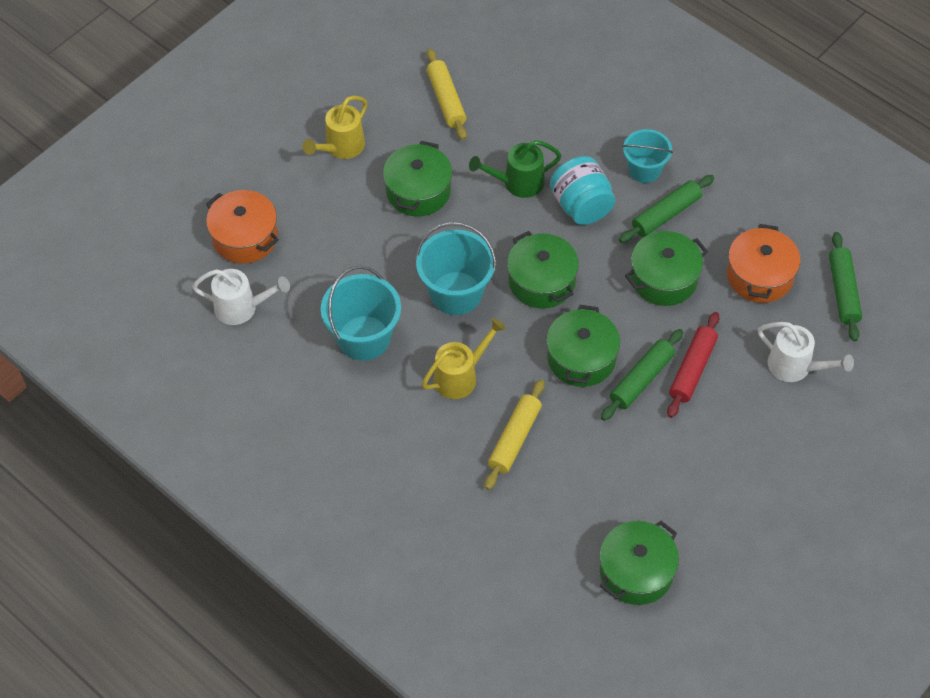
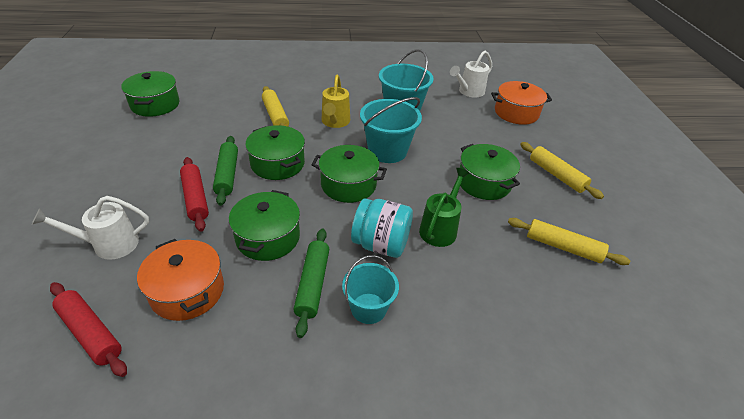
camera: 130 degrees right, 15 degrees down
(341, 148) = (556, 175): yellow watering can -> yellow rolling pin
(843, 291) = (91, 332): green rolling pin -> red rolling pin

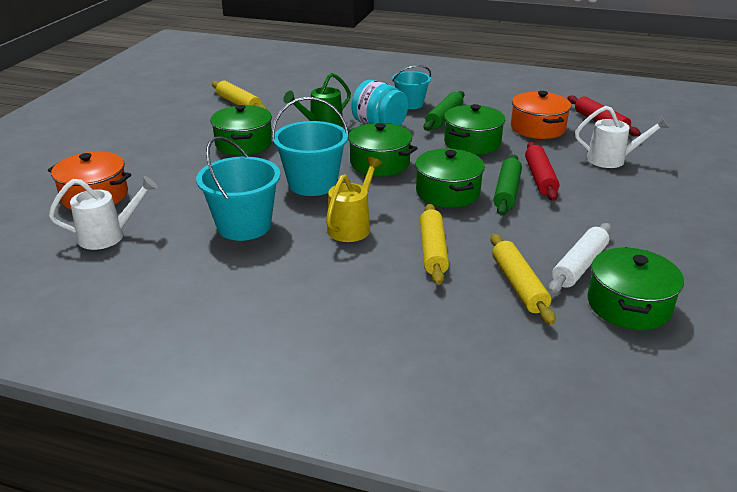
camera: 155 degrees left, 10 degrees down
(178, 122) = (579, 266): none -> white rolling pin
(556, 175) = (164, 137): yellow rolling pin -> yellow rolling pin (518, 285)

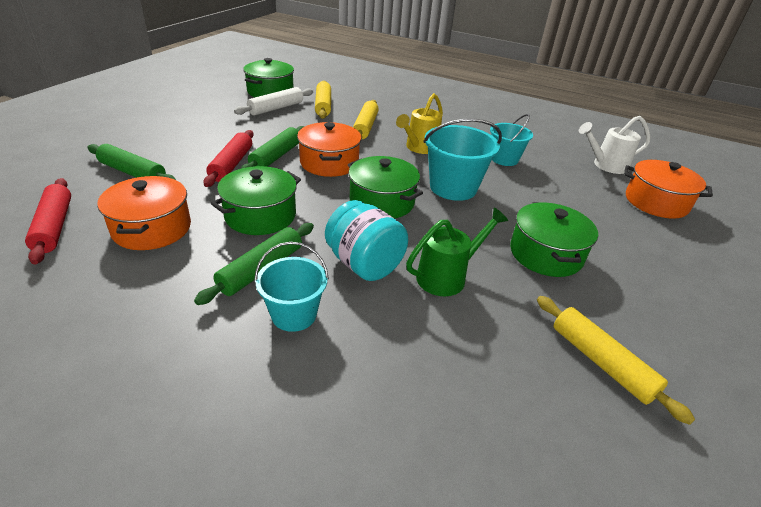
camera: 175 degrees left, 5 degrees up
(244, 226) = (504, 159): turquoise bucket -> turquoise bucket, size x0.65
(447, 192) = (329, 163): green pot -> orange pot
(612, 160) = (132, 173): white watering can -> green rolling pin

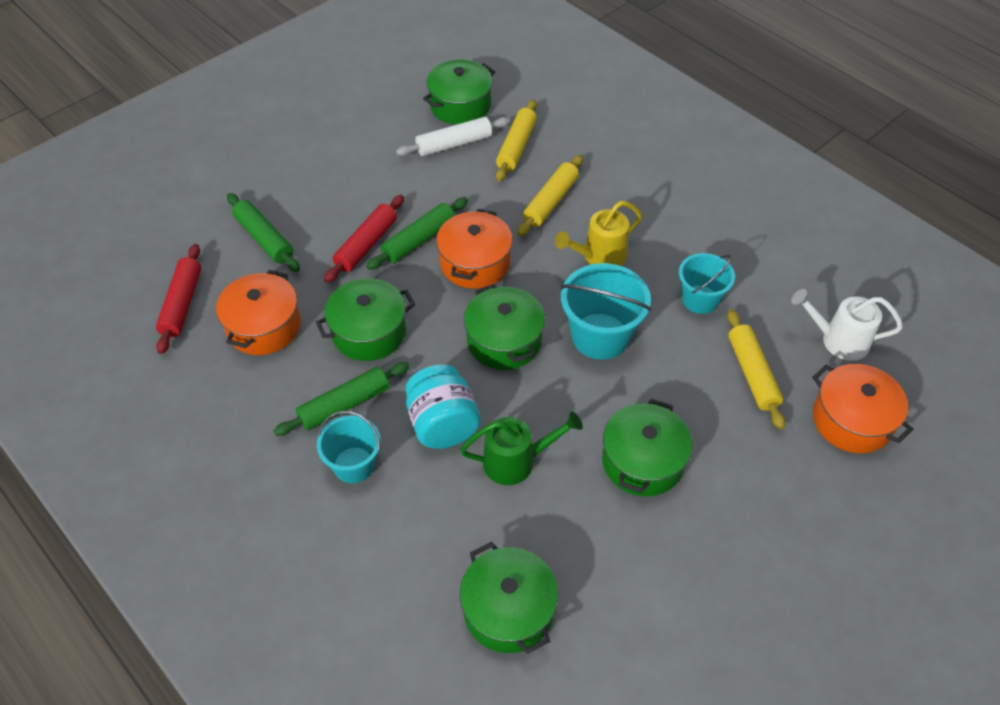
camera: 25 degrees right, 15 degrees up
(528, 401) = (508, 610): none -> green pot
(601, 362) = (603, 598): yellow rolling pin -> yellow rolling pin (752, 373)

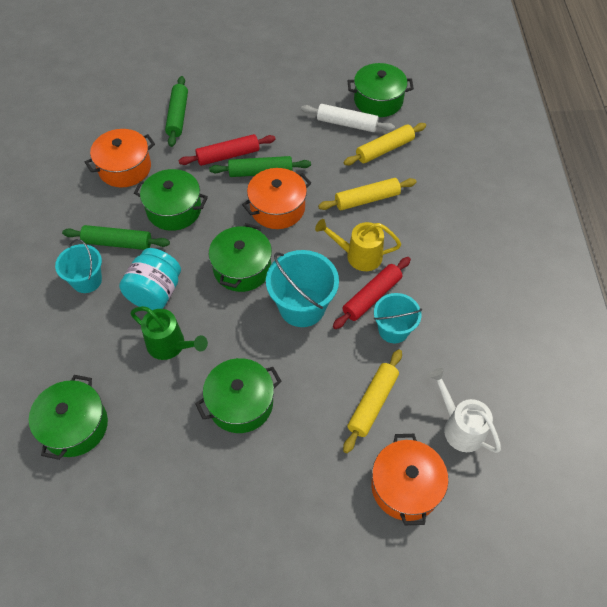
camera: 40 degrees right, 5 degrees up
(182, 304) = (99, 127): red rolling pin -> red rolling pin (372, 297)

